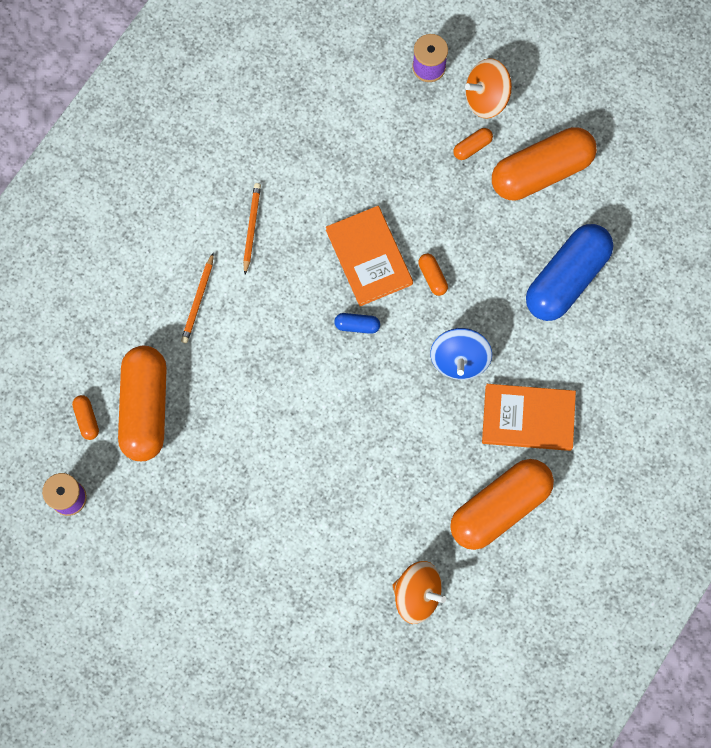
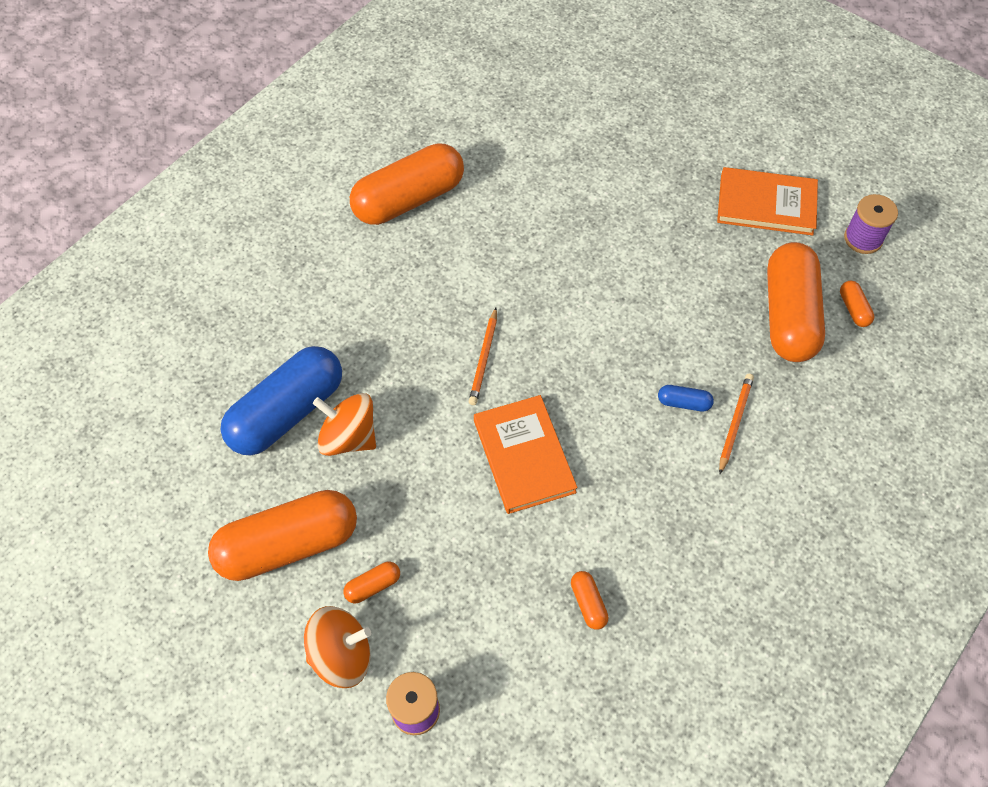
camera: 175 degrees left, 15 degrees down
(251, 228) = (671, 503): orange pencil -> orange pencil (484, 358)
(357, 325) = (544, 380): blue capsule -> blue capsule (684, 403)
(417, 594) = (502, 137): orange spinning top -> orange spinning top (349, 437)
(432, 277) = (448, 427): orange capsule -> orange capsule (588, 603)
(459, 359) = (429, 336): blue spinning top -> none
(528, 418) = (363, 274): orange book -> orange book (766, 204)

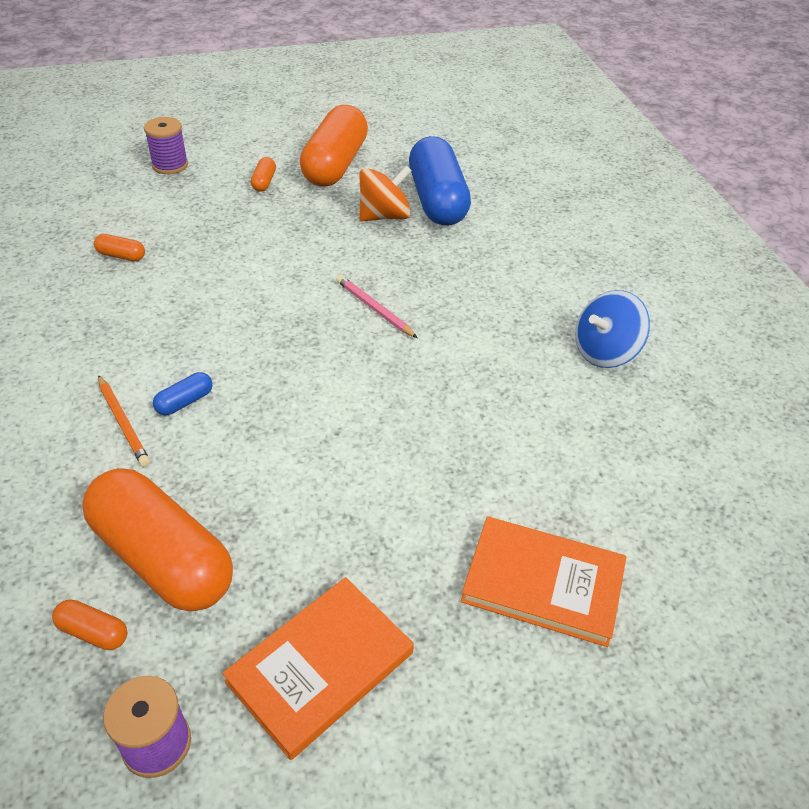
camera: 125 degrees right, 15 degrees down
(341, 655) = (239, 156): orange spinning top -> none
(409, 199) = (605, 352): orange capsule -> blue spinning top
(484, 358) = (374, 309): orange pencil -> pink pencil
(523, 456) = (264, 284): orange book -> orange book (543, 583)

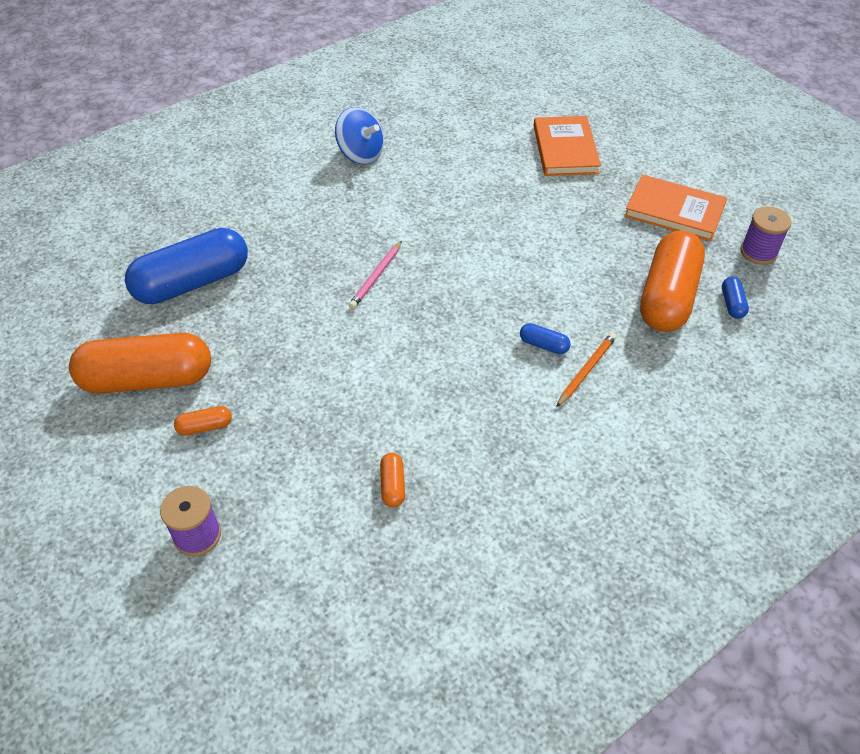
camera: 110 degrees left, 5 degrees up
(93, 632) = (732, 304): orange capsule -> blue capsule
(384, 216) = (235, 311): orange spinning top -> none

